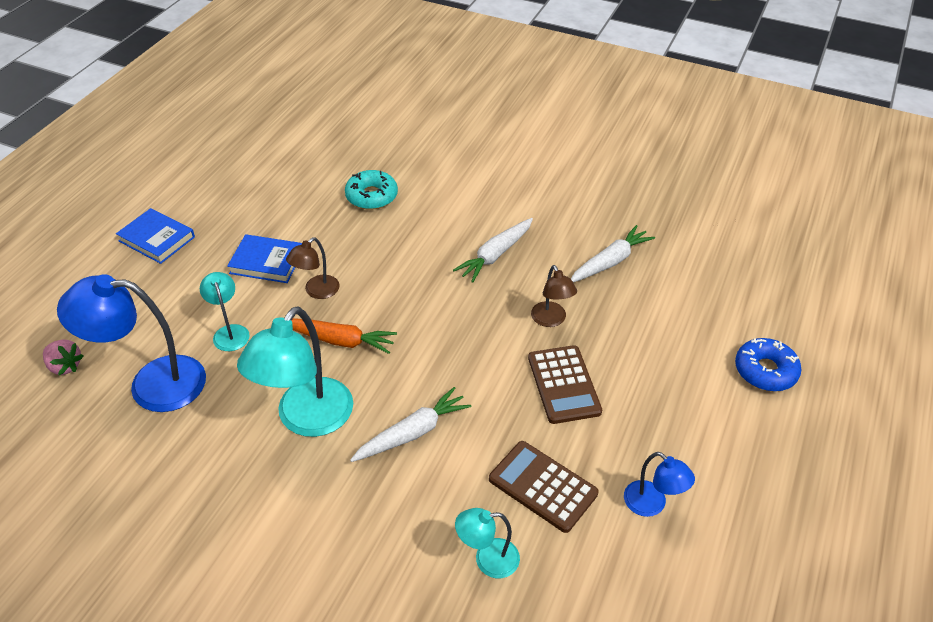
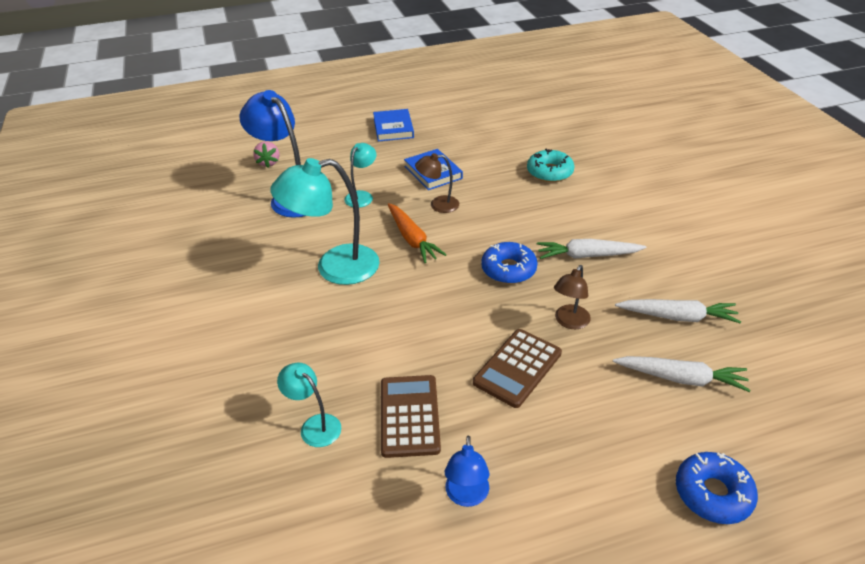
camera: 50 degrees right, 5 degrees down
(413, 433) = (379, 319): white carrot -> white carrot (681, 378)
(454, 309) = (508, 269): none -> blue donut

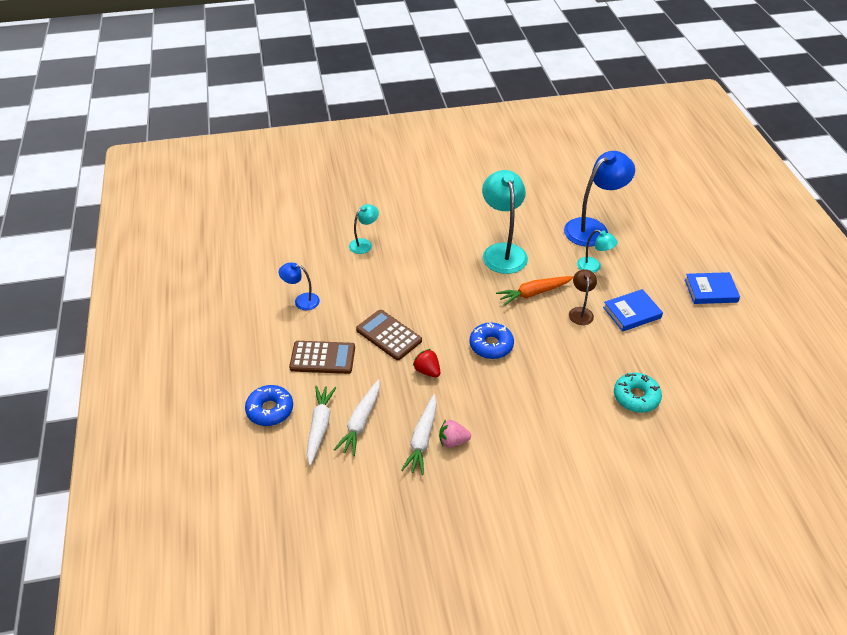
camera: 95 degrees right, 5 degrees up
(268, 163) = (642, 214): pink strawberry -> pink strawberry (453, 441)
(409, 416) = (361, 282): brown calculator -> brown calculator (322, 358)
(569, 322) = (427, 371): brown lamp -> red strawberry
(587, 255) = (504, 398): white carrot -> white carrot (320, 426)

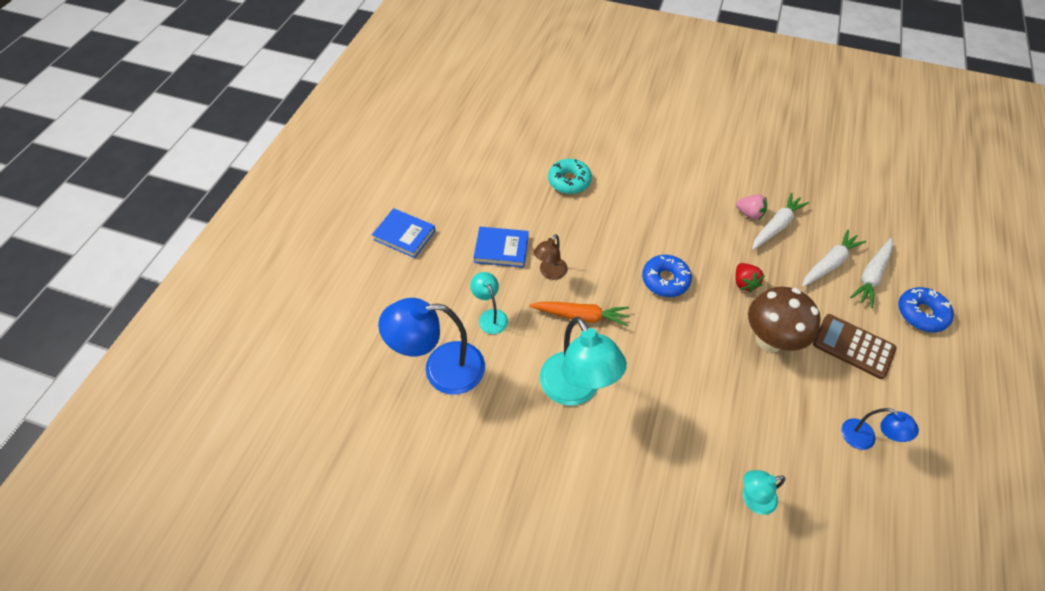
camera: 150 degrees left, 10 degrees up
(389, 335) = (769, 340): brown calculator -> brown mushroom
(502, 251) = (576, 390): turquoise lamp -> turquoise lamp turned 45 degrees counterclockwise

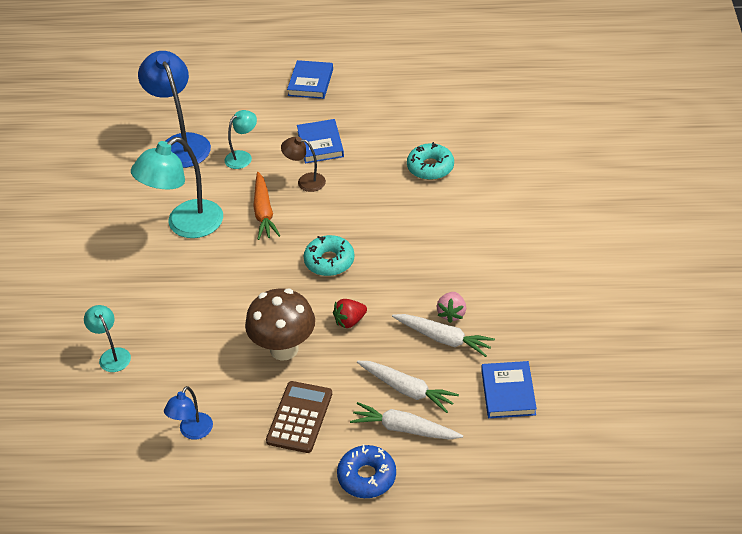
camera: 75 degrees right, 10 degrees down
(665, 280) = (329, 261): blue donut -> turquoise donut
(838, 203) = (508, 392): none -> blue book

